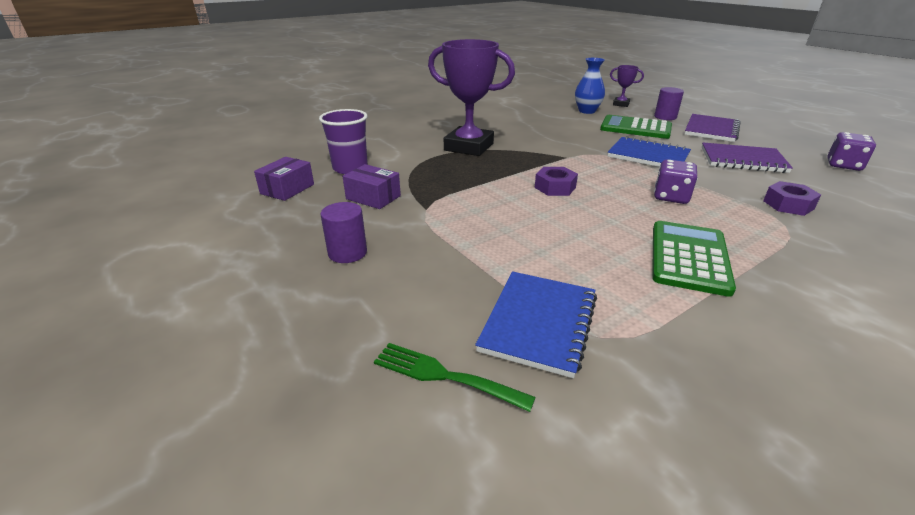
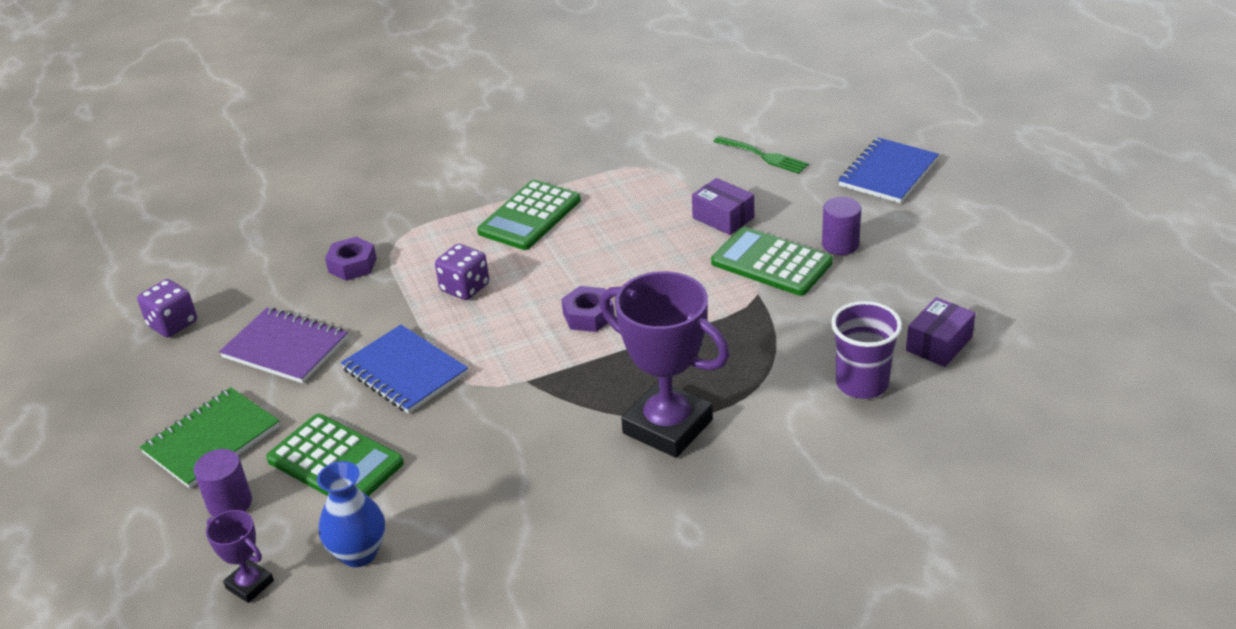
camera: 165 degrees left, 5 degrees up
(373, 197) = (821, 318): purple box -> purple box (723, 218)
(417, 232) = (771, 263): none -> green calculator
(539, 323) = (690, 178): blue notebook -> blue notebook (888, 173)
(711, 130) = (212, 440): purple notebook -> green notebook

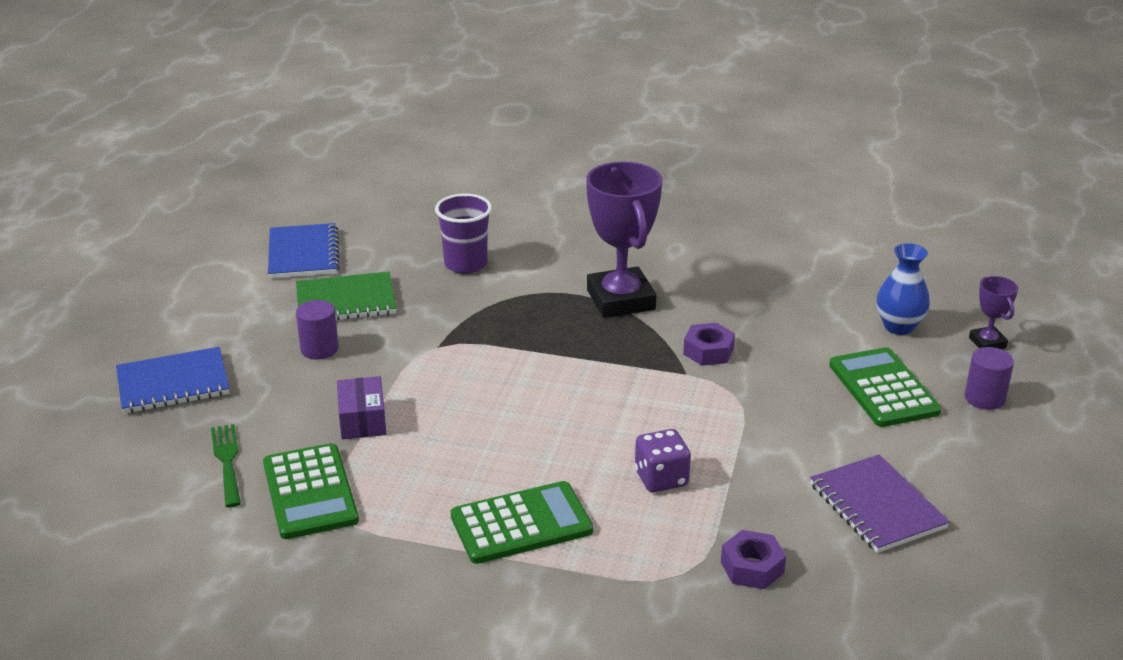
camera: 145 degrees left, 5 degrees down
(172, 324) = (990, 599): purple dice -> none
(212, 440) = (984, 453): green notebook -> green notebook (346, 301)
(405, 372) = (779, 428): blue notebook -> blue notebook (303, 254)
(588, 316) = (584, 397): purple nut -> purple nut (708, 351)
(771, 263) = (390, 363): green calculator -> green calculator (310, 492)
(939, 344) = (382, 260): purple box -> none

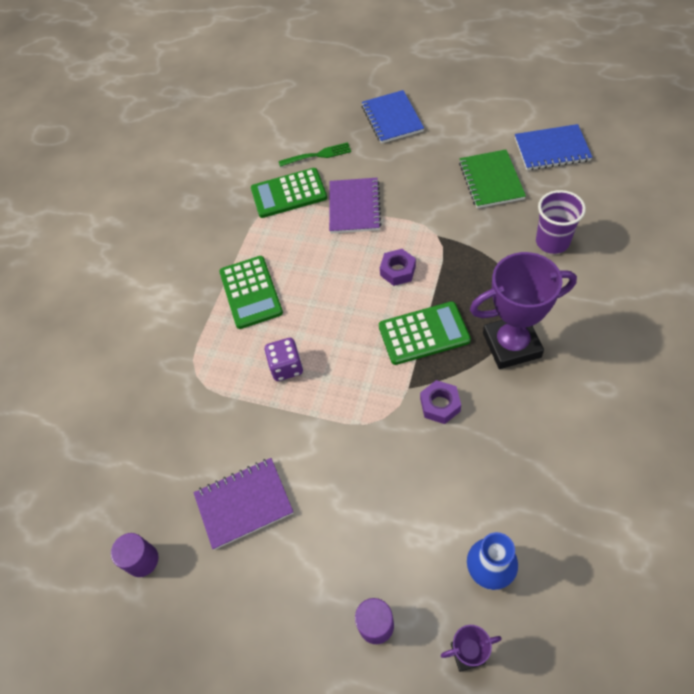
camera: 100 degrees right, 25 degrees up
(319, 349) = (431, 176): purple cylinder -> purple cylinder (142, 560)
(362, 420) = (354, 207): purple box -> purple notebook
(752, 567) = (195, 415): purple nut -> purple nut (398, 271)
(883, 388) = (390, 536): green calculator -> green calculator (424, 333)

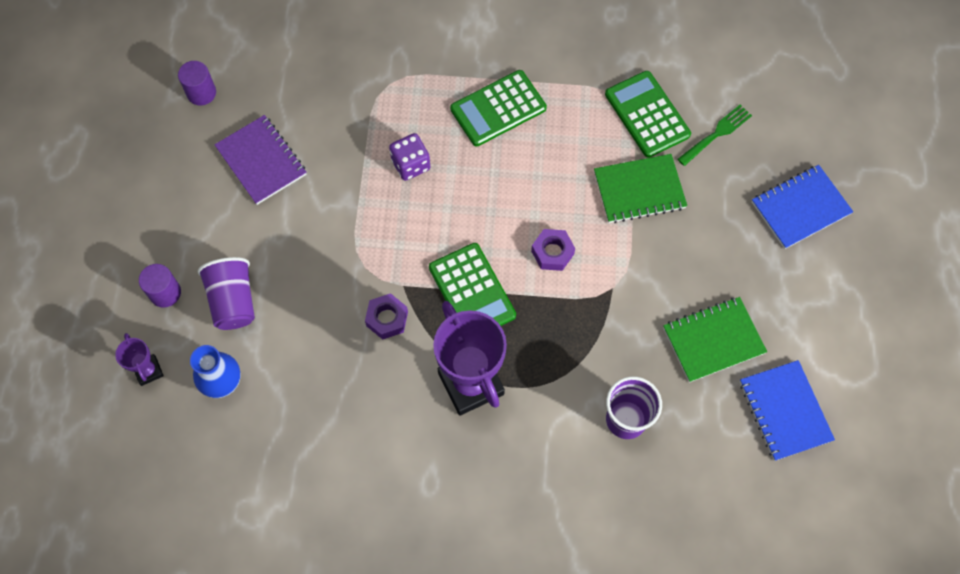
camera: 70 degrees right, 10 degrees up
(318, 155) = (716, 133): green fork -> green fork turned 105 degrees counterclockwise
(354, 207) = (639, 190): purple notebook -> green notebook
(398, 549) = (233, 301): none -> purple cup

